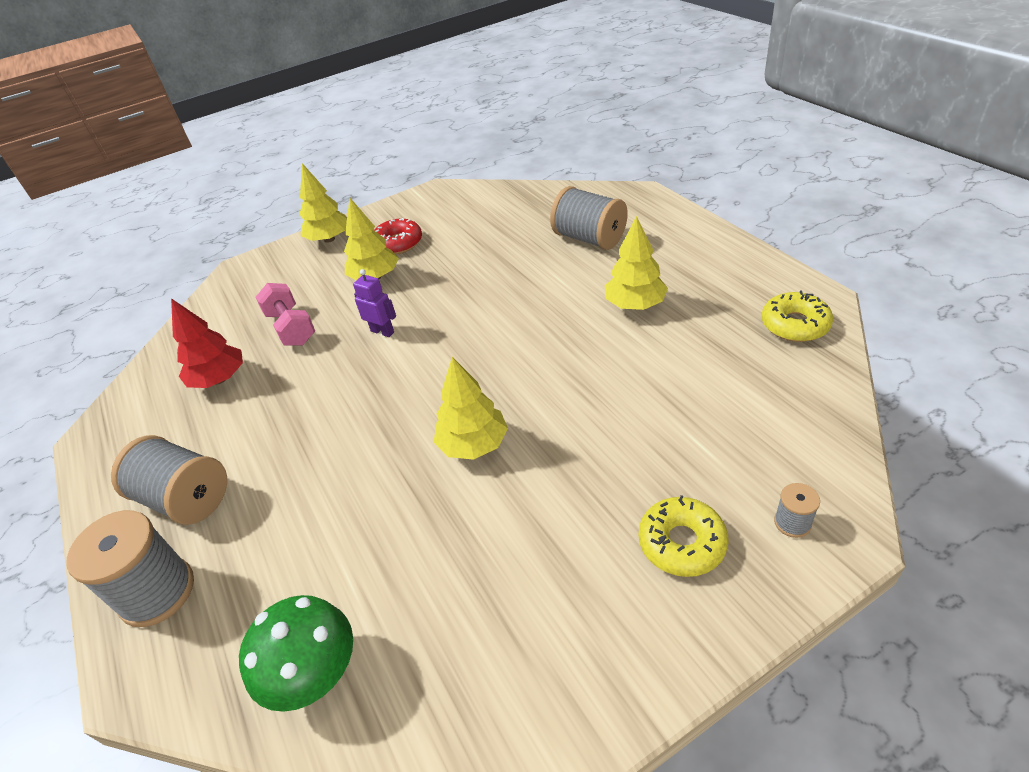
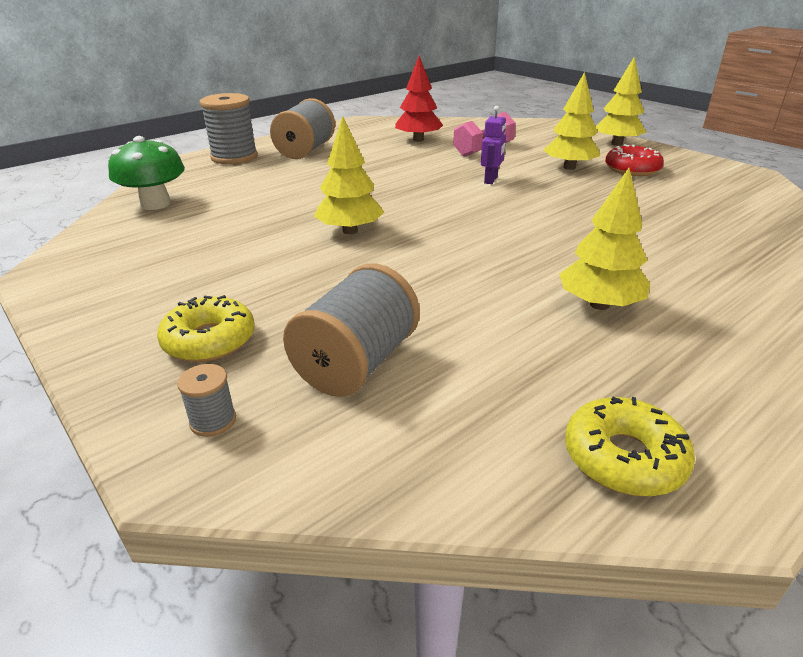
camera: 75 degrees right, 10 degrees down
(589, 238) = (731, 267): grey spool -> grey spool (356, 363)

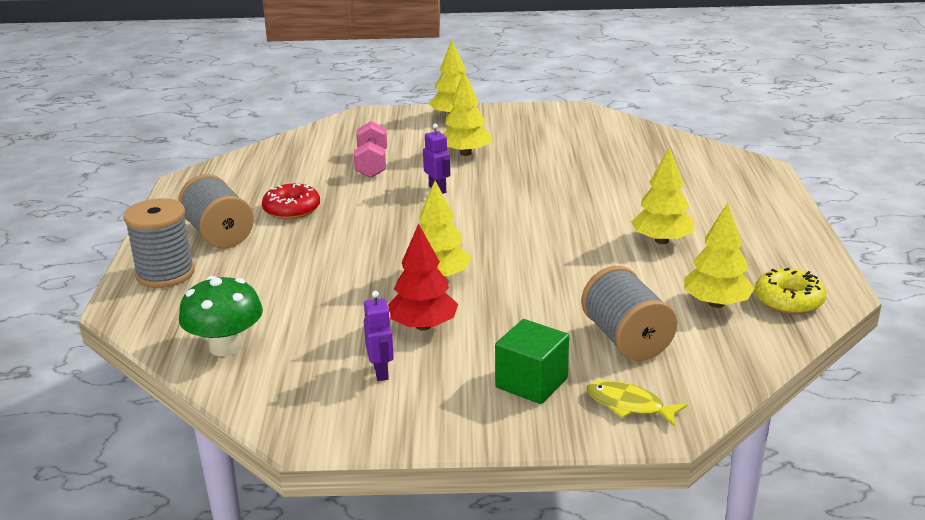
camera: 50 degrees left, 5 degrees down
(167, 265) = (381, 372): none -> purple robot
(209, 340) = (531, 383): yellow donut -> green cube
(213, 421) = (629, 405): grey spool -> yellow fish
(418, 140) = (294, 178): red tree -> red tree (423, 326)
(521, 396) = (716, 303): none -> yellow tree
(632, 169) = (506, 136): red donut -> red donut (292, 209)

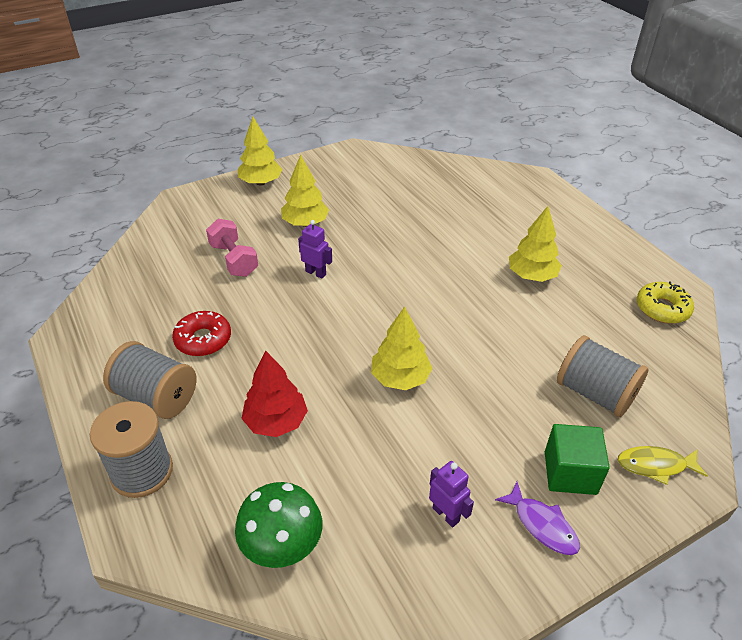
camera: 30 degrees left, 15 degrees up
(423, 326) = (435, 442): red tree -> red tree (276, 422)
(462, 406) = (542, 525): none -> purple fish
(716, 303) = (621, 330): yellow tree -> none

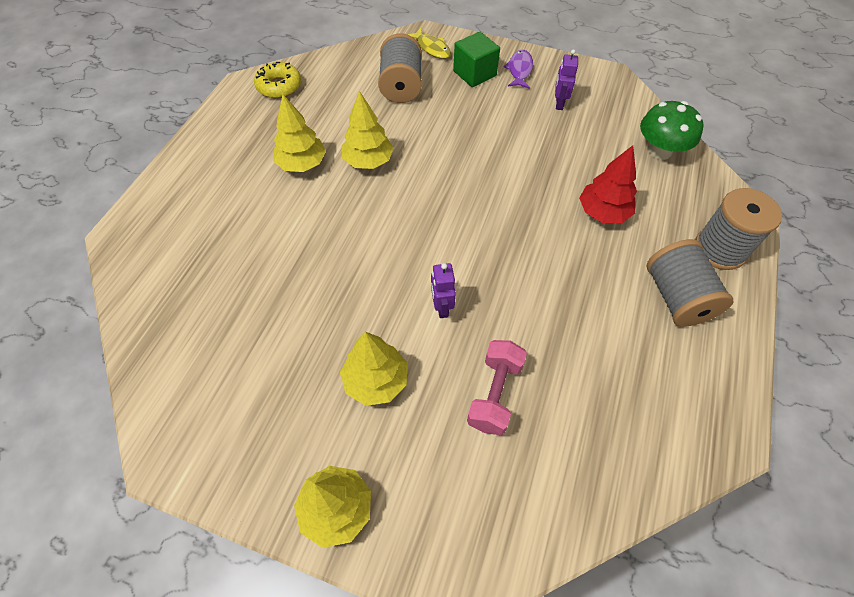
camera: 130 degrees left, 15 degrees up
(203, 339) = (601, 320): red donut -> none
(400, 378) = (492, 175): yellow tree -> yellow tree (368, 161)

